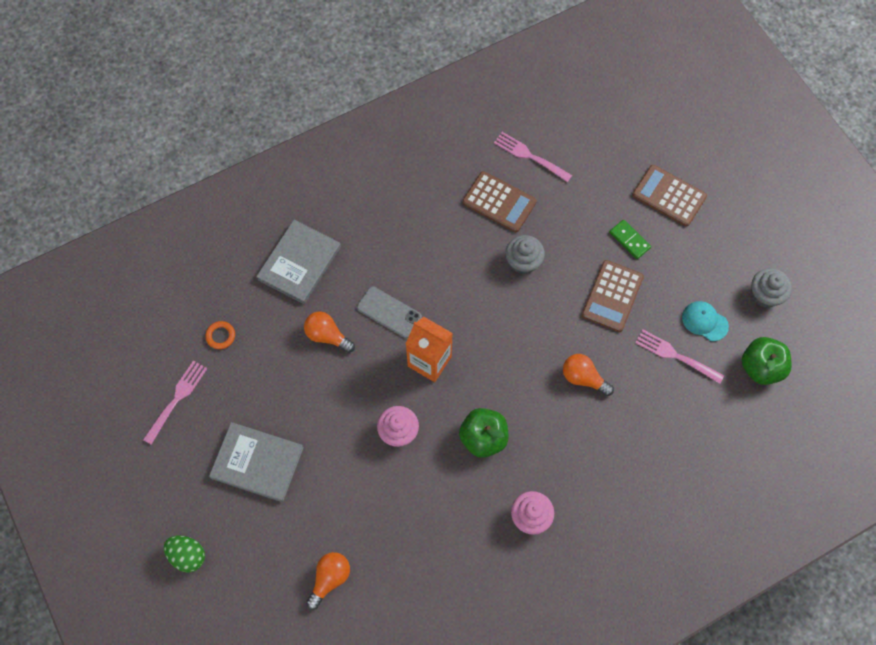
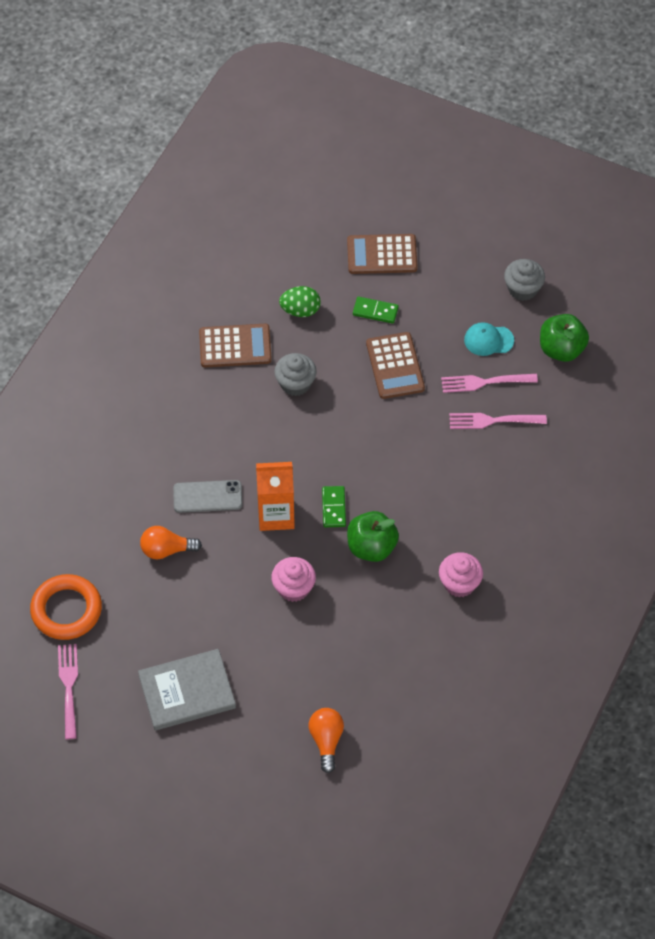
camera: 35 degrees left, 10 degrees down
(188, 555) = (185, 804): green egg -> green egg (300, 310)
(221, 336) = (66, 610): orange ring -> orange ring, size x2.16
(299, 263) = (90, 505): grey book -> none
(478, 384) = (333, 508): none -> green domino
(530, 156) = (233, 291): pink fork -> pink fork (493, 420)
(583, 378) = (420, 447): orange light bulb -> none

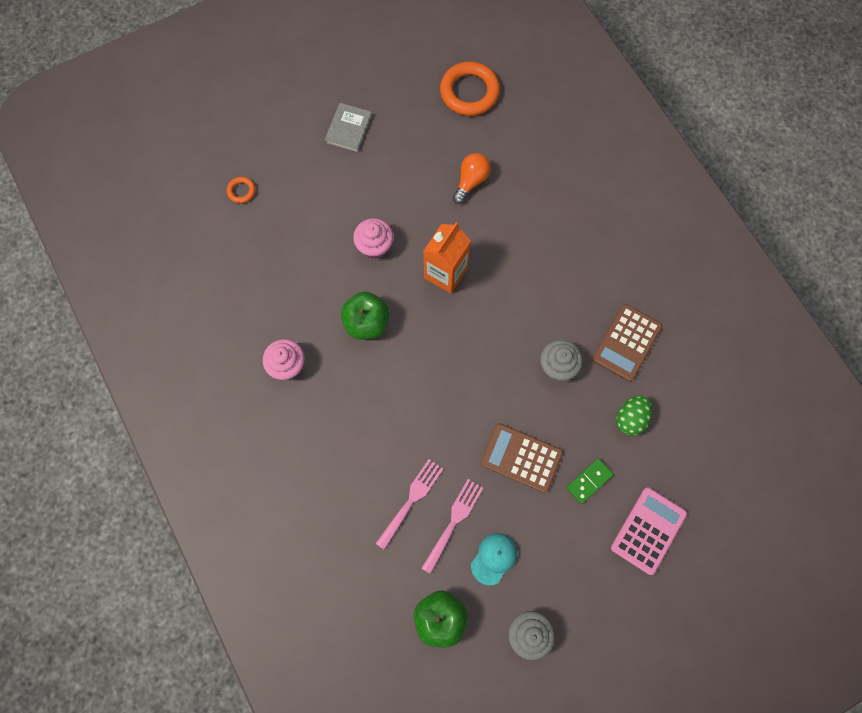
camera: 125 degrees right, 15 degrees up
(69, 687) = (408, 62): pink fork -> none
(187, 691) = (348, 128): grey book -> grey book, size x0.64
(207, 497) = (496, 235): grey phone -> none
(326, 741) = (241, 191): orange light bulb -> orange ring
(333, 508) = (421, 318): green domino -> none
(382, 255) = (648, 530): brown calculator -> pink calculator

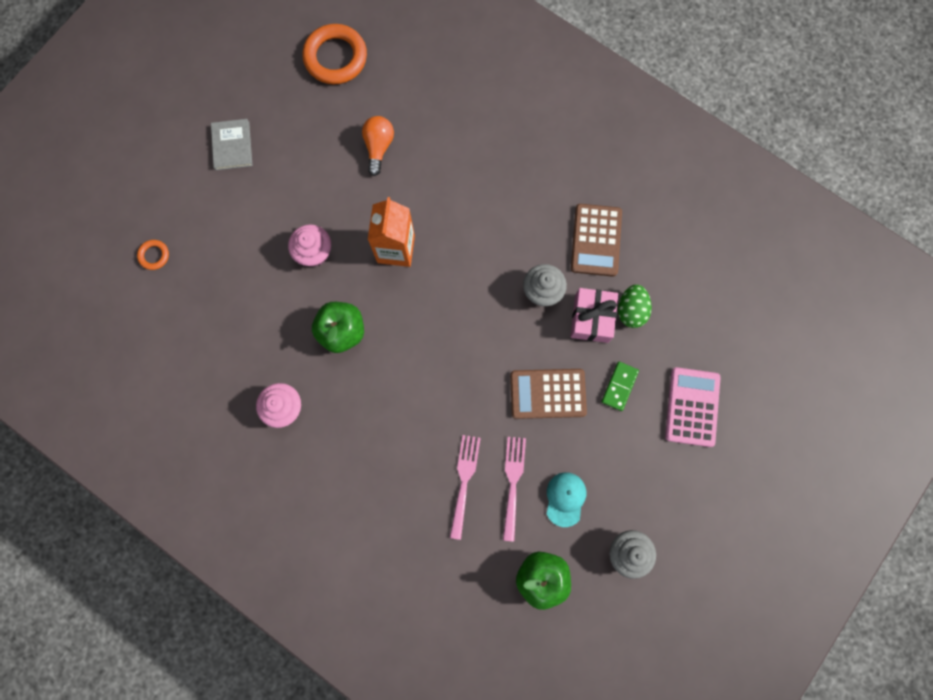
camera: 25 degrees left, 5 degrees up
(591, 409) = (591, 318): none -> pink gift

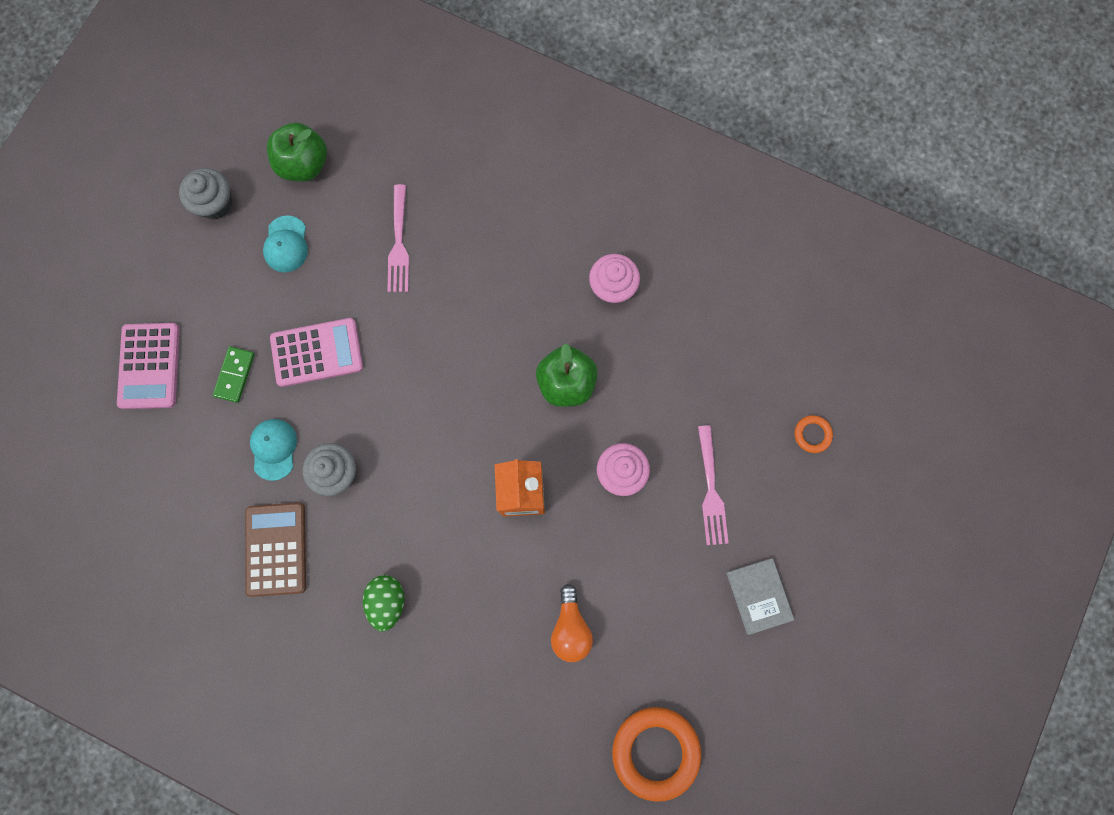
camera: 170 degrees right, 0 degrees up
(513, 484) = (345, 250): pink fork -> pink fork (710, 489)
(547, 393) = (317, 353): brown calculator -> pink calculator
(591, 318) = (274, 449): pink gift -> turquoise cap
(631, 310) = (227, 467): green egg -> green egg (387, 601)

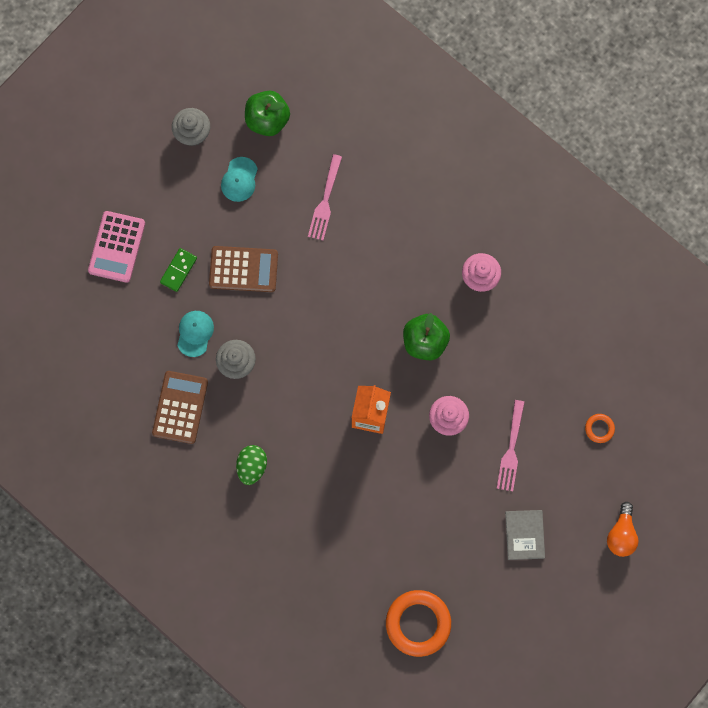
camera: 15 degrees right, 0 degrees up
(317, 353) = (243, 269): pink calculator -> brown calculator
(570, 627) = (380, 520): orange light bulb -> orange light bulb (621, 534)

